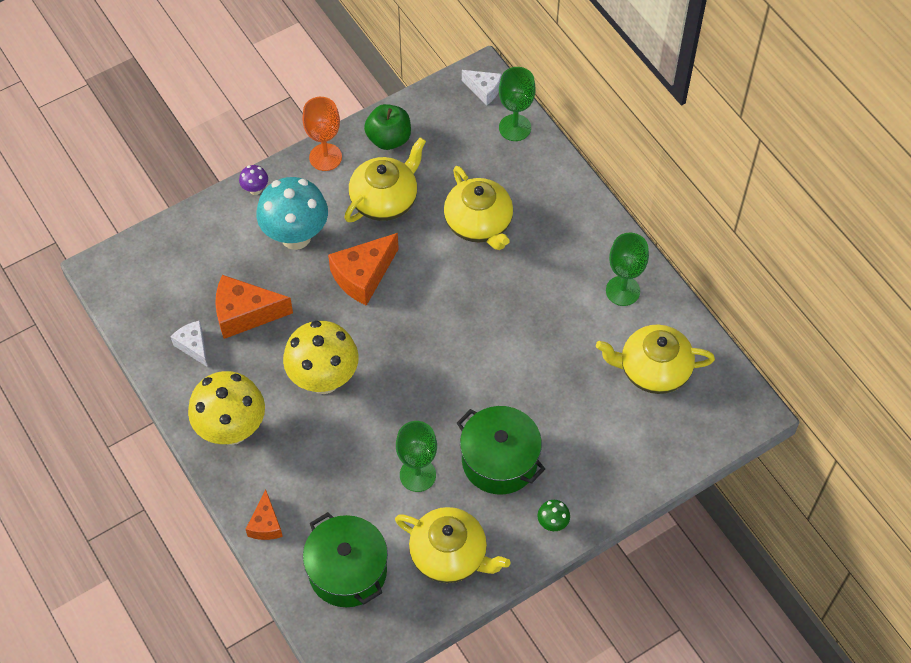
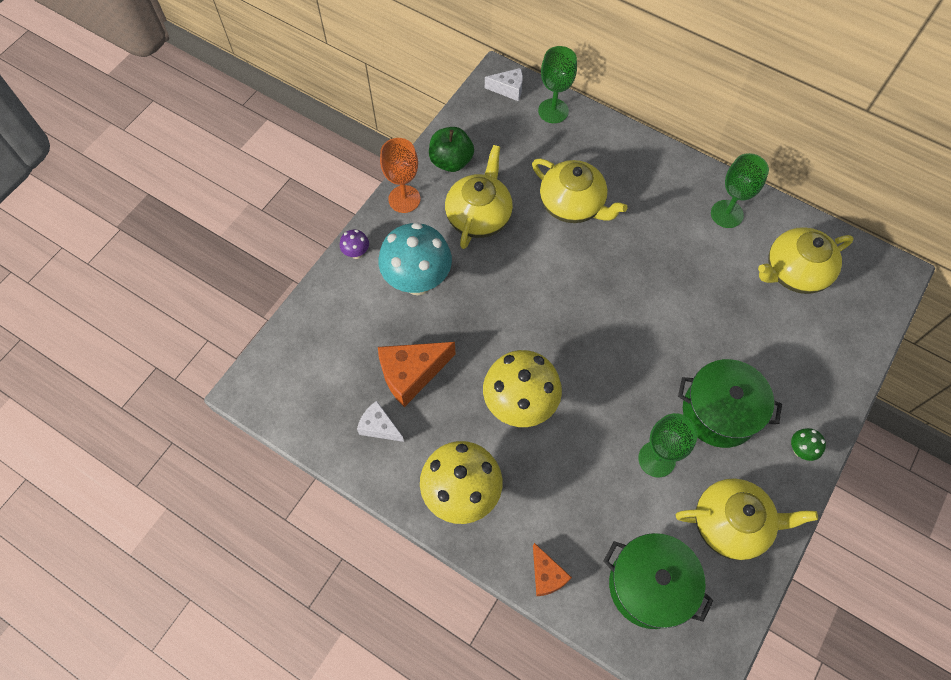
camera: 25 degrees left, 5 degrees up
(363, 276) = (499, 293): orange cheese -> none

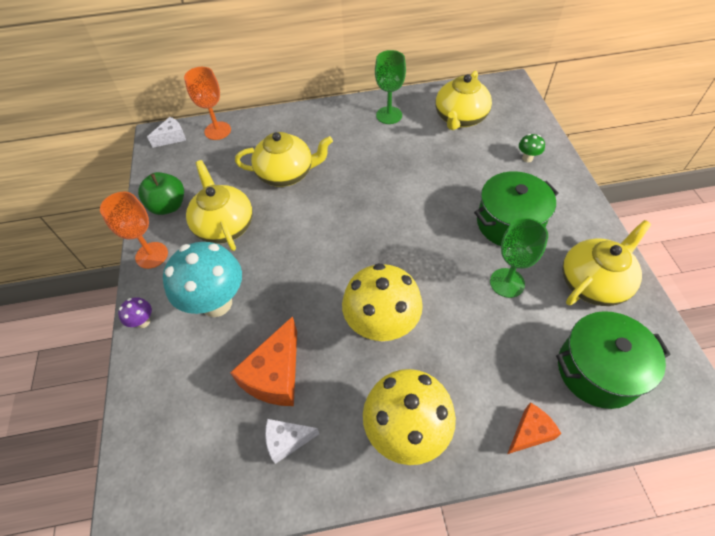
camera: 40 degrees left, 10 degrees down
(546, 575) = (530, 433): orange cheese -> orange cheese turned 60 degrees counterclockwise
(553, 111) = (217, 131): green goblet -> orange goblet
(800, 450) = (575, 207): green mushroom -> green mushroom (527, 158)

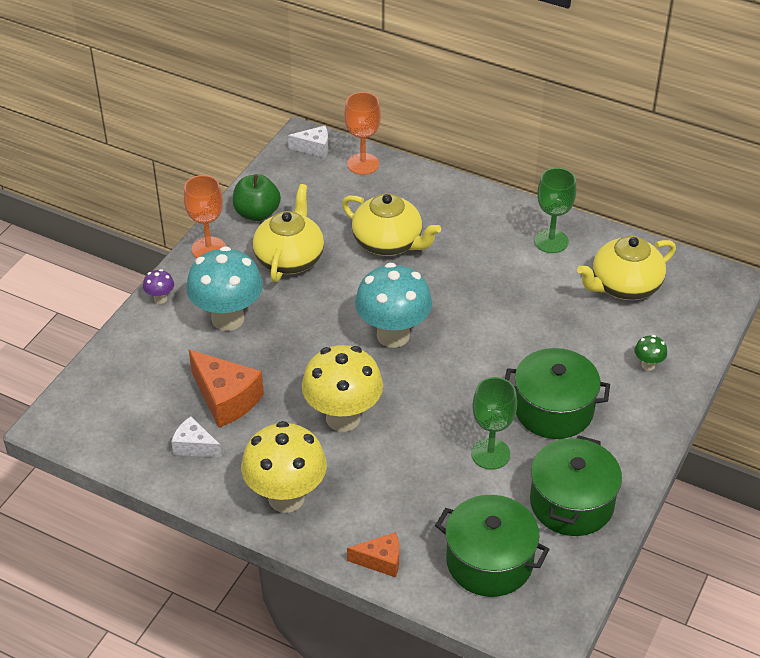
camera: 35 degrees right, 10 degrees down
(275, 375) = (226, 399): orange cheese -> orange cheese turned 105 degrees counterclockwise
(354, 237) = (393, 335): none -> turquoise mushroom
(593, 283) = (571, 503): yellow teapot -> green pot

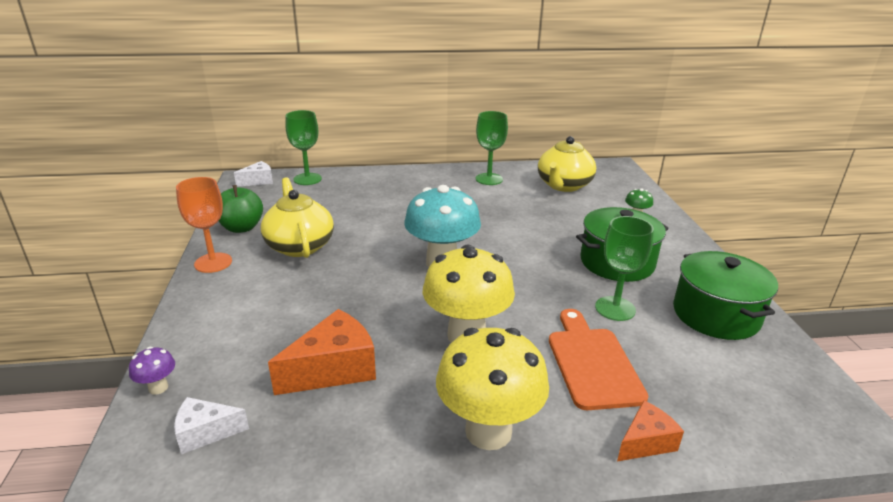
camera: 35 degrees left, 15 degrees down
(160, 299) = (188, 314): purple mushroom -> purple mushroom (158, 388)
(194, 446) = (337, 430): white cheese -> white cheese (205, 433)
(226, 399) = (334, 369): orange cheese -> orange cheese turned 45 degrees counterclockwise
(228, 319) = (277, 304): turquoise mushroom -> none
(363, 164) = (307, 179): orange goblet -> green goblet
(388, 243) = (374, 212): yellow teapot -> none
(413, 489) = (592, 363): none -> orange cutting board
(489, 561) = (727, 389): green pot -> none

